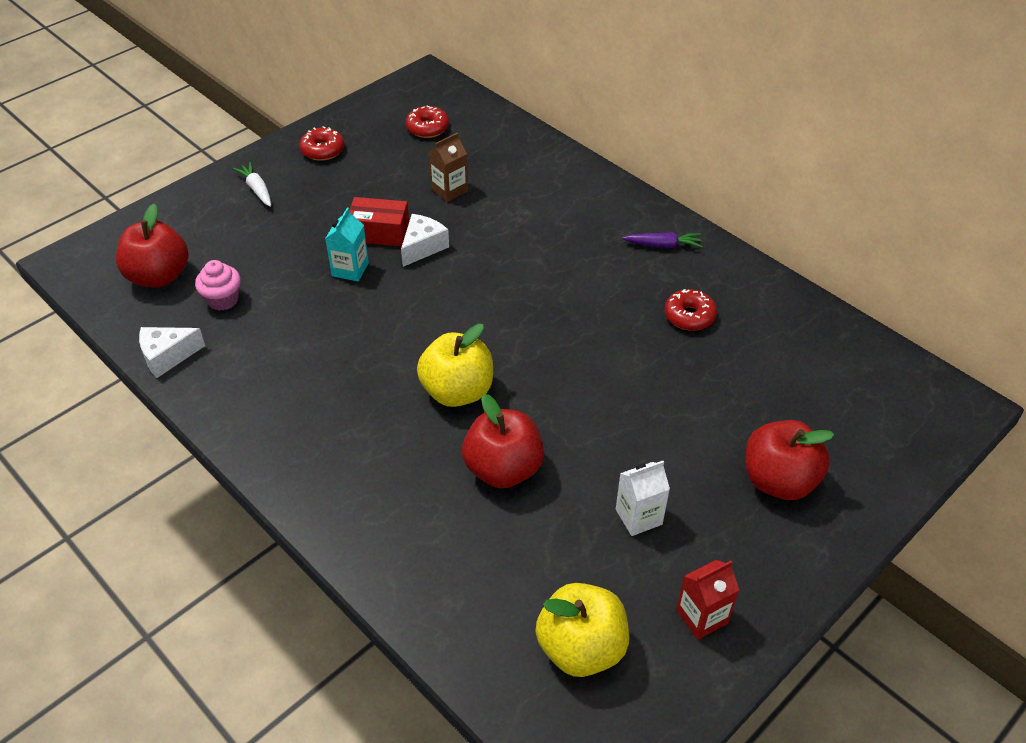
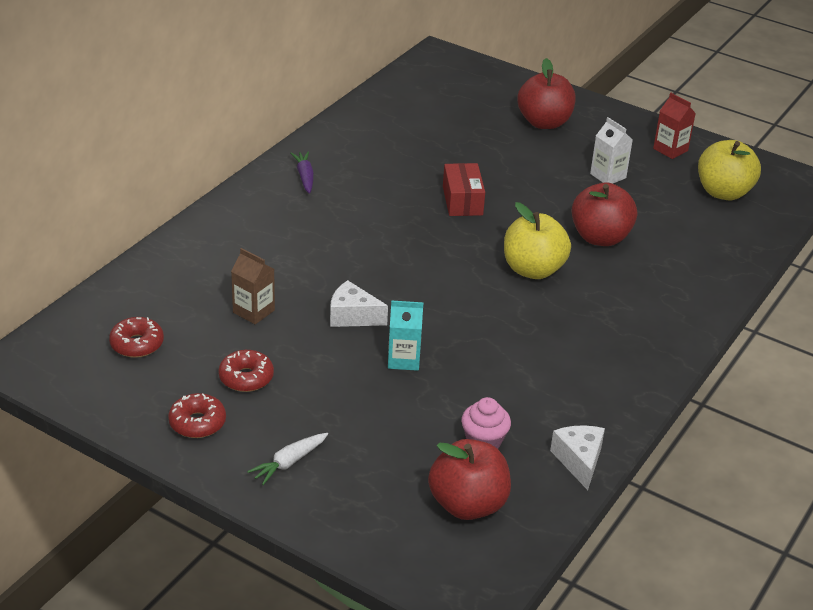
camera: 105 degrees left, 10 degrees down
(167, 356) = (579, 461): white cheese -> white cheese turned 150 degrees counterclockwise
(379, 232) = (339, 349): red box -> red box (462, 201)
(689, 316) = (392, 161): red donut -> red donut (246, 378)

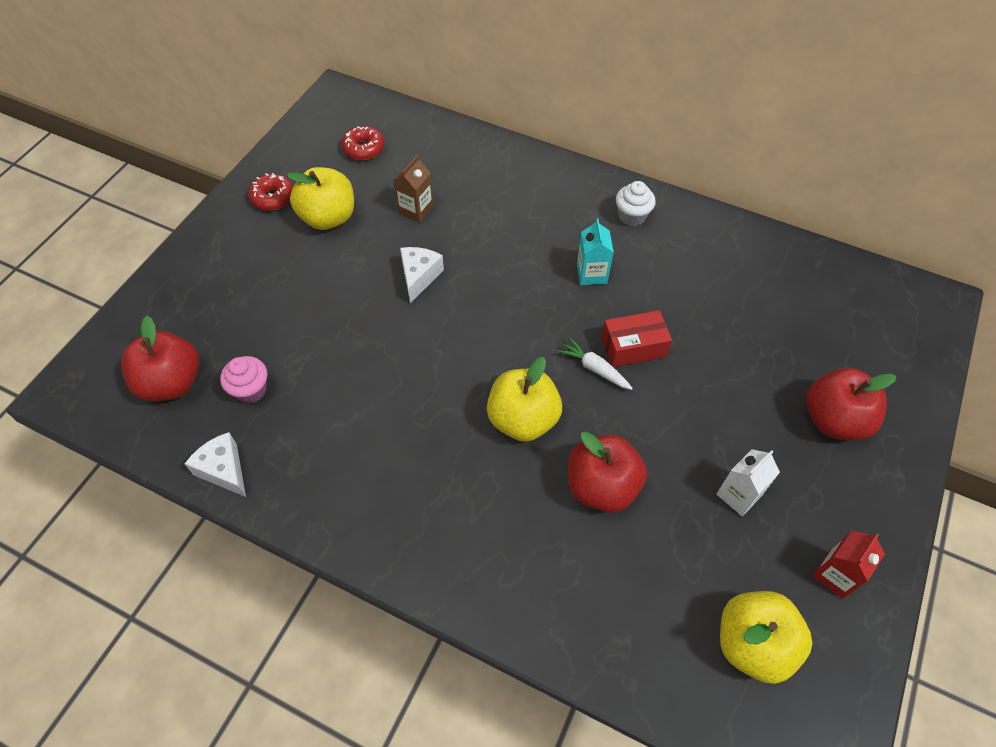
camera: 85 degrees right, 20 degrees up
(246, 378) = (328, 218): red donut -> yellow apple
(289, 462) = (227, 258): white carrot -> white carrot (595, 369)
(305, 177) = (632, 216): purple carrot -> white cupcake
(403, 359) = (361, 320): turquoise carton -> turquoise carton (591, 274)
(579, 461) = (224, 470): white cheese -> white cheese turned 120 degrees counterclockwise

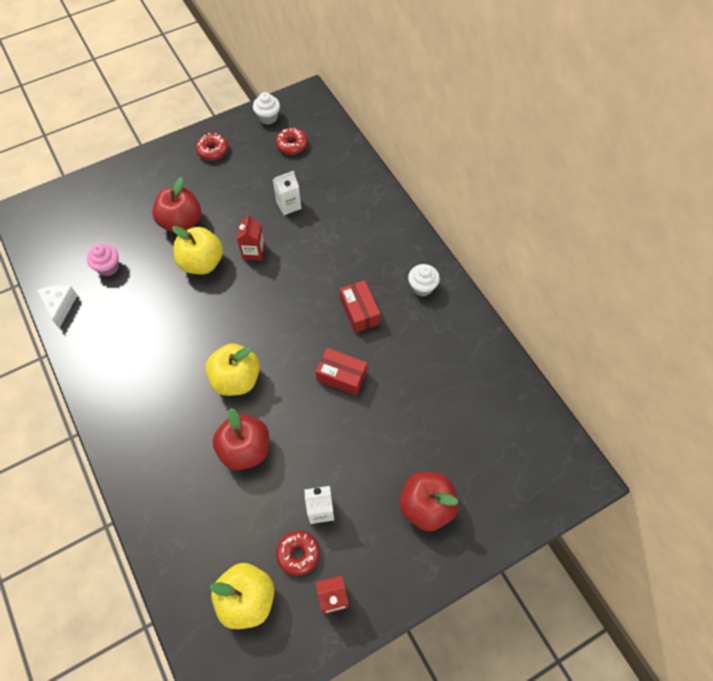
camera: 35 degrees right, 5 degrees up
(172, 383) = (73, 238): red apple -> red apple (181, 222)
(310, 134) = (268, 117): none -> white cupcake
(328, 218) = (233, 182): yellow apple -> yellow apple (202, 263)
(415, 209) = (288, 205): brown carton -> white carton
(419, 276) = (253, 251): white cheese -> red carton
(591, 274) = (359, 312): turquoise carton -> red box
(595, 369) = (306, 375): white carrot -> none
(759, 556) = (298, 554): none -> red donut

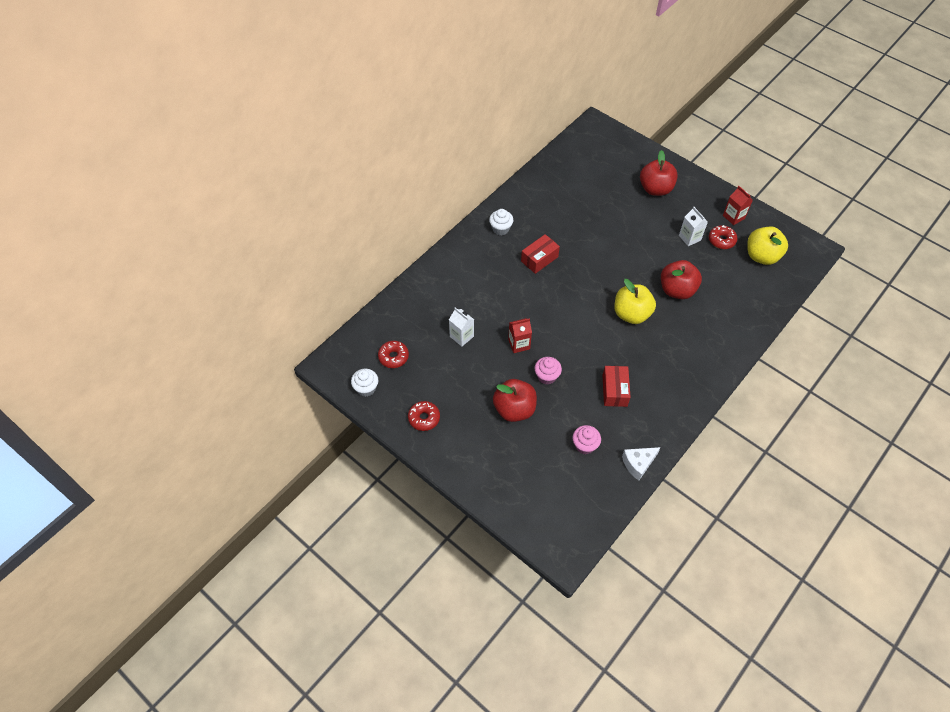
camera: 110 degrees left, 5 degrees down
(202, 263) = (546, 376): yellow apple -> pink cupcake
(342, 376) = (595, 254): red box -> red box (614, 390)

